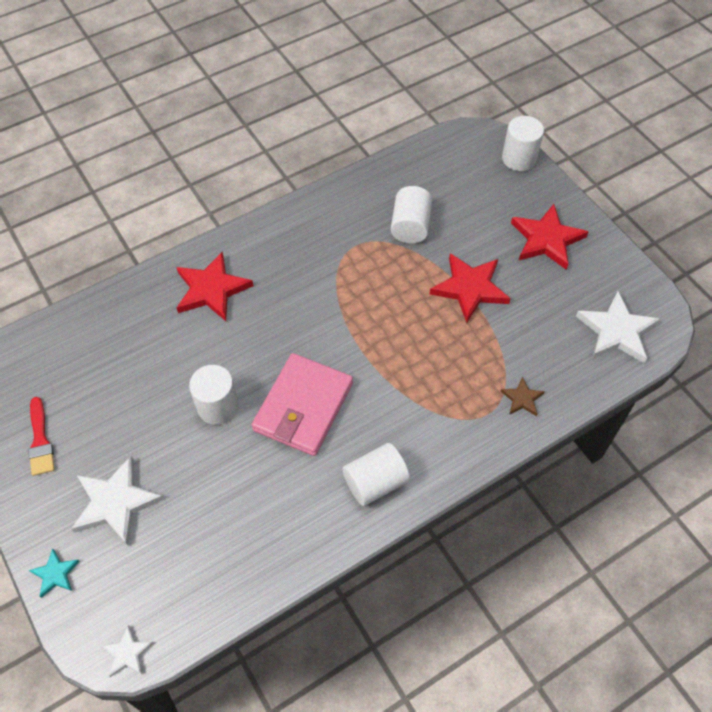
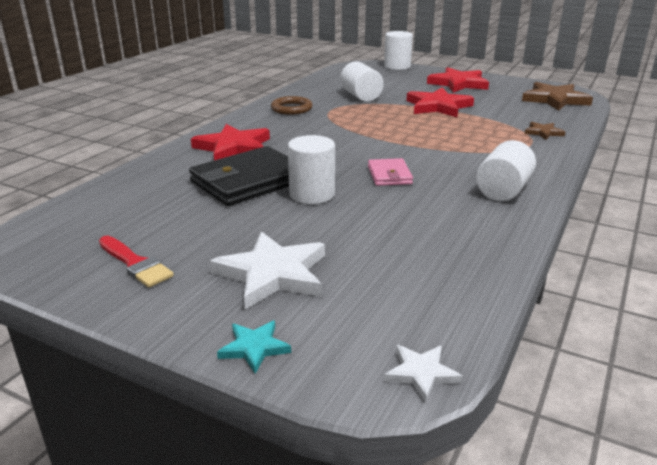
camera: 30 degrees left, 30 degrees down
(185, 359) = (249, 181): none -> black wallet
(303, 407) = (389, 175): pink wallet -> pink wallet, size x0.52
(319, 226) = (291, 108): none -> brown ring
(617, 331) = (555, 100): white star -> brown star

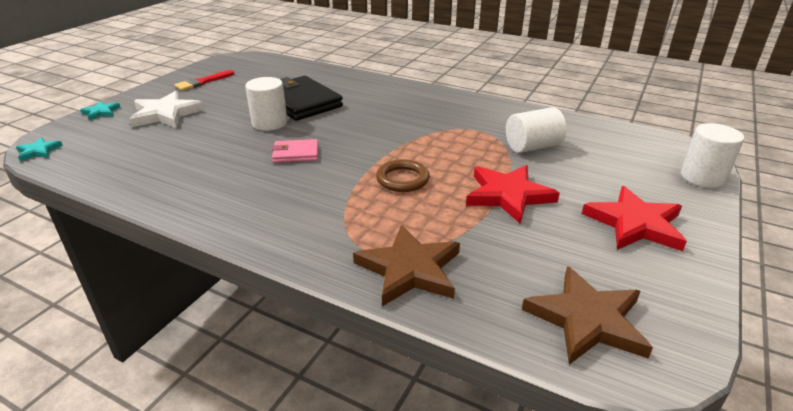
camera: 90 degrees right, 5 degrees up
(233, 148) = (369, 94): red star -> none
(291, 108) = (475, 112): brown ring -> brown ring (402, 179)
(421, 373) = (39, 151): white star -> turquoise star
(503, 190) = (241, 208): white cylinder -> none
(543, 132) = (410, 269): brown star -> brown star, size x1.96

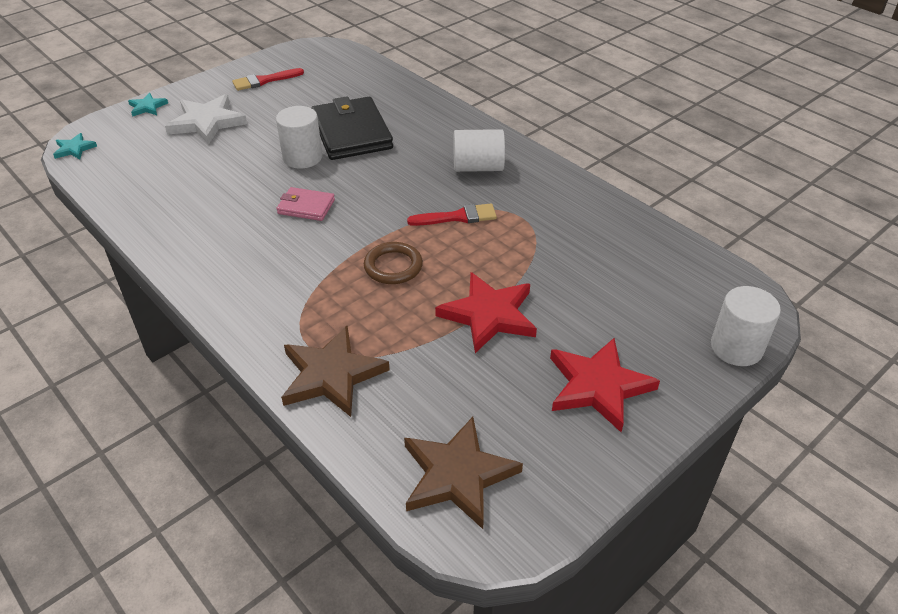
camera: 20 degrees right, 10 degrees up
(429, 138) = (457, 217): none -> red brush
(532, 147) = (567, 256): white cylinder -> white cylinder (478, 167)

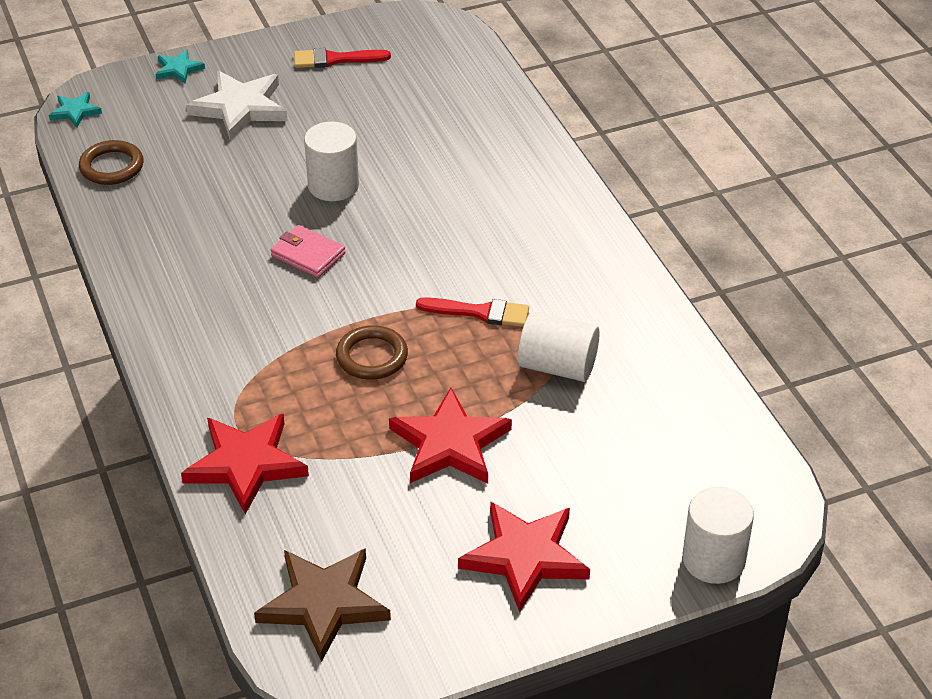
camera: 20 degrees right, 0 degrees up
(119, 180) = (112, 166): none -> brown ring
(332, 375) = (246, 464): brown star -> red star
(351, 133) = (409, 164): black wallet -> none
(478, 167) = (542, 250): white cylinder -> white cylinder (557, 366)

